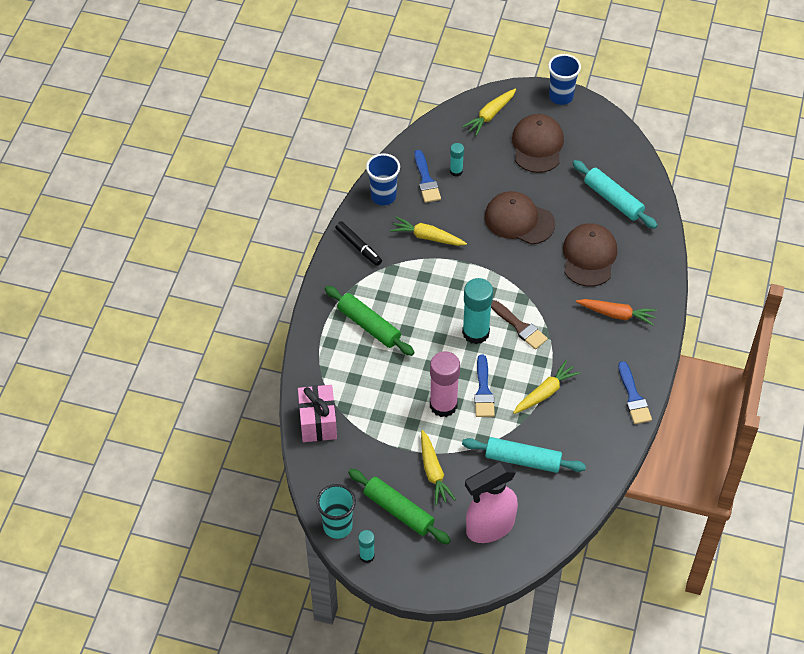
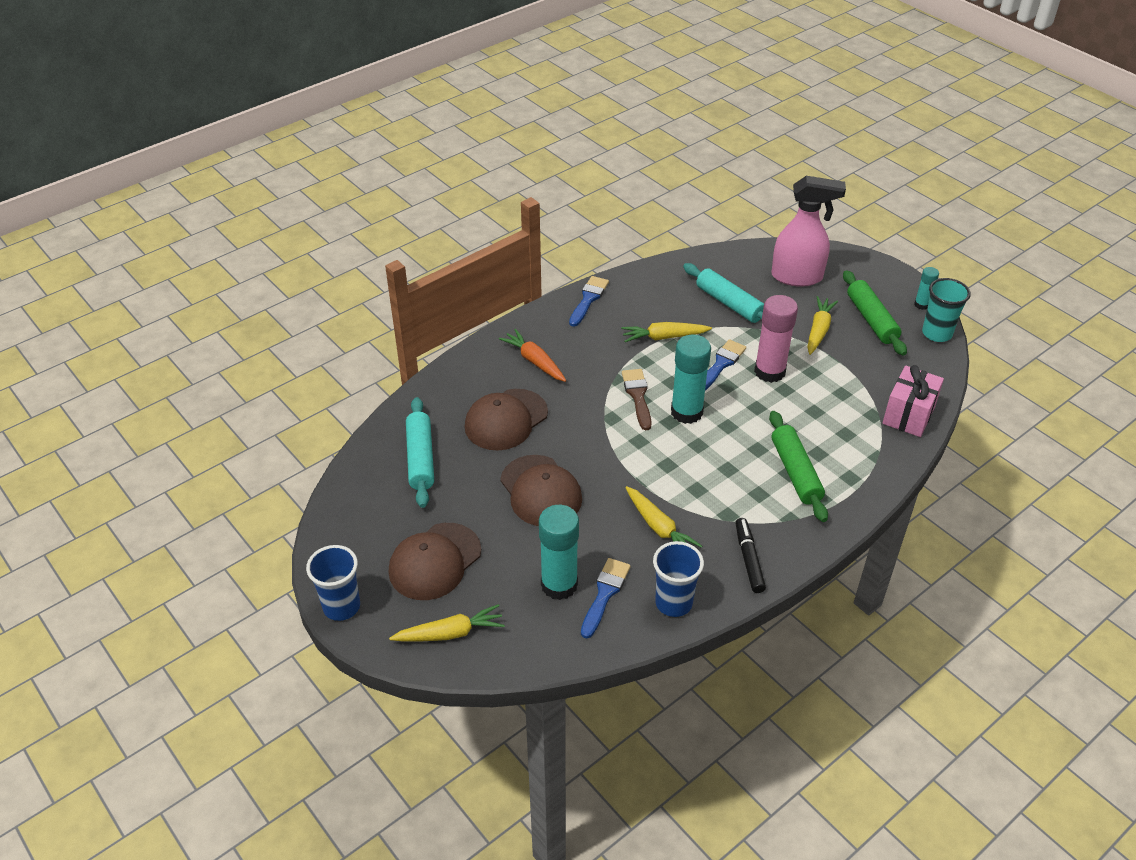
camera: 145 degrees left, 10 degrees down
(456, 171) = (559, 585): turquoise glue stick -> turquoise glue stick, size x1.94

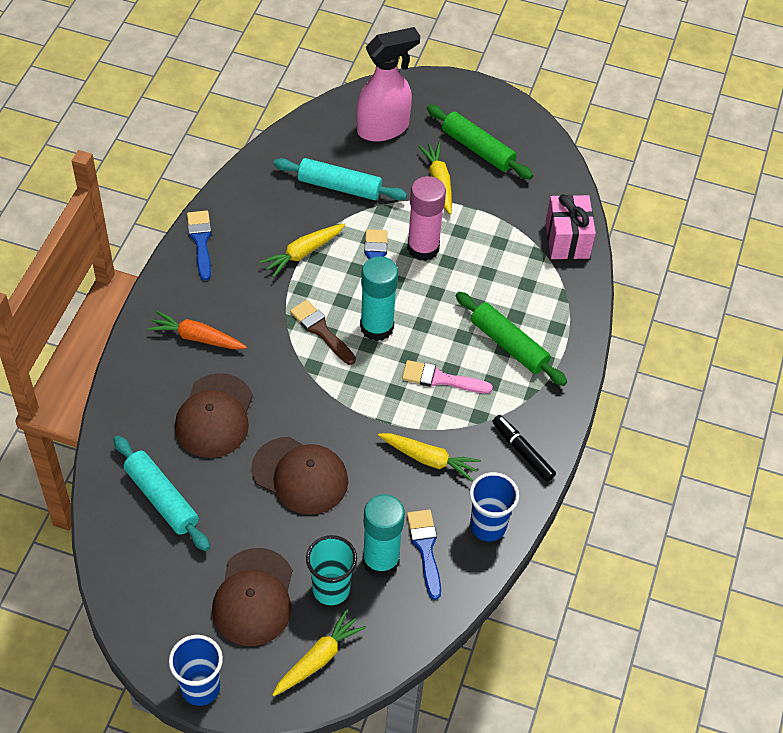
camera: 35 degrees left, 10 degrees up
(714, 472) = (441, 379): none -> pink brush
(921, 304) = (511, 112): turquoise glue stick -> none
(937, 333) = (542, 140): turquoise cup -> turquoise cup (331, 589)

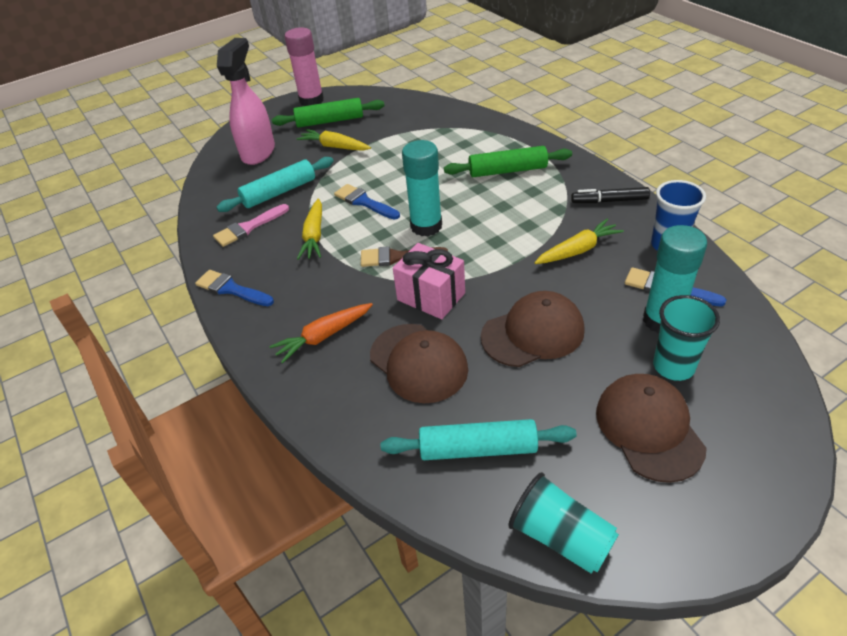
camera: 45 degrees left, 10 degrees down
(123, 583) = (561, 537): none -> turquoise cup
(200, 688) = (742, 529): blue cup -> none
(254, 597) = (649, 428): brown cap -> brown cap turned 150 degrees counterclockwise
(318, 658) = (751, 411): yellow carrot -> none
(423, 248) = (381, 175): pink glue stick -> pink glue stick (311, 100)
(441, 379) = (507, 213): pink brush -> pink brush (248, 227)
(567, 240) = (446, 115): pink gift -> pink gift (431, 296)

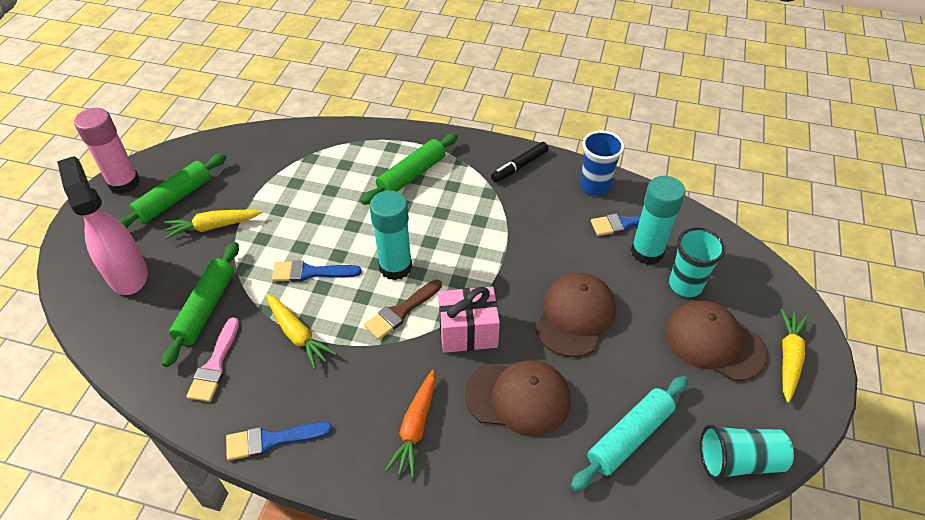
camera: 45 degrees left, 5 degrees up
(279, 192) = (206, 308): turquoise rolling pin -> green rolling pin
(578, 250) = (538, 224): yellow carrot -> yellow carrot (788, 358)

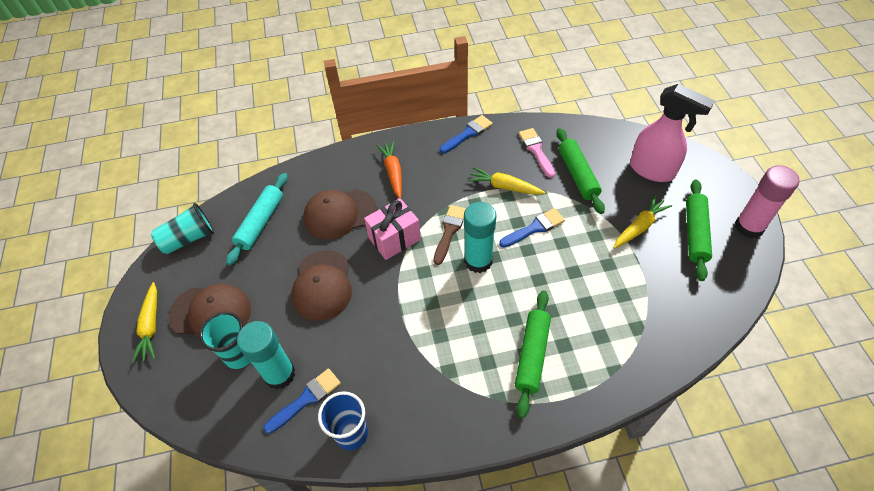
camera: 155 degrees right, 5 degrees up
(519, 166) = (438, 421): black marker -> none

